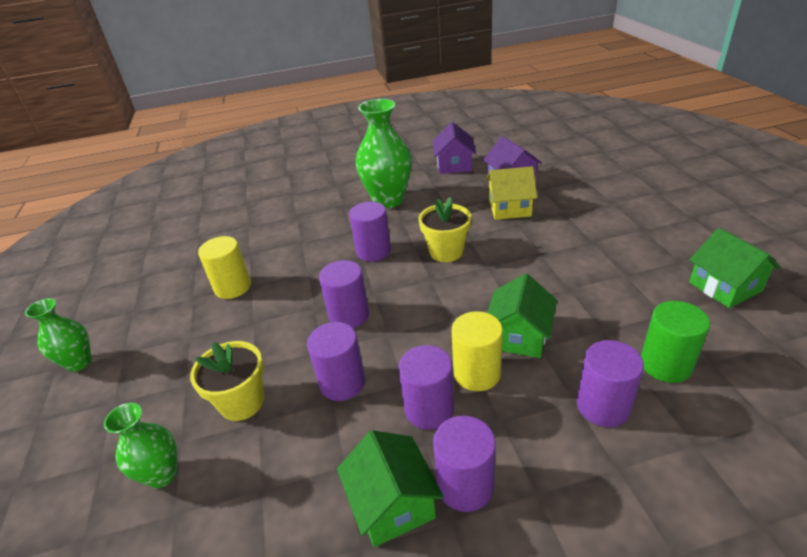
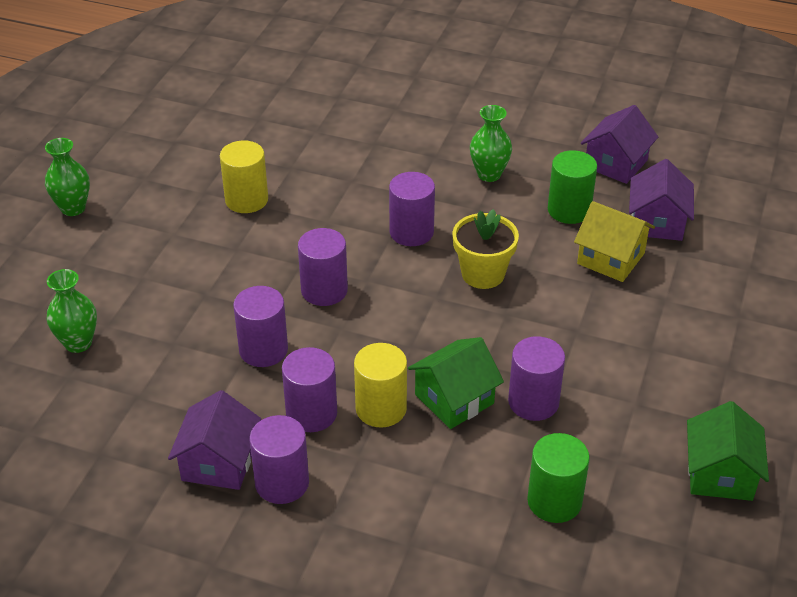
camera: 30 degrees right, 5 degrees up
(242, 402) = (173, 320): yellow flower pot -> none
(388, 200) = (489, 174): green vase -> green vase, size x0.57
(393, 504) = (219, 462): green house -> purple house
(456, 196) = (569, 210): none -> green cylinder
(603, 406) = (454, 497): purple cylinder -> purple cylinder (533, 402)

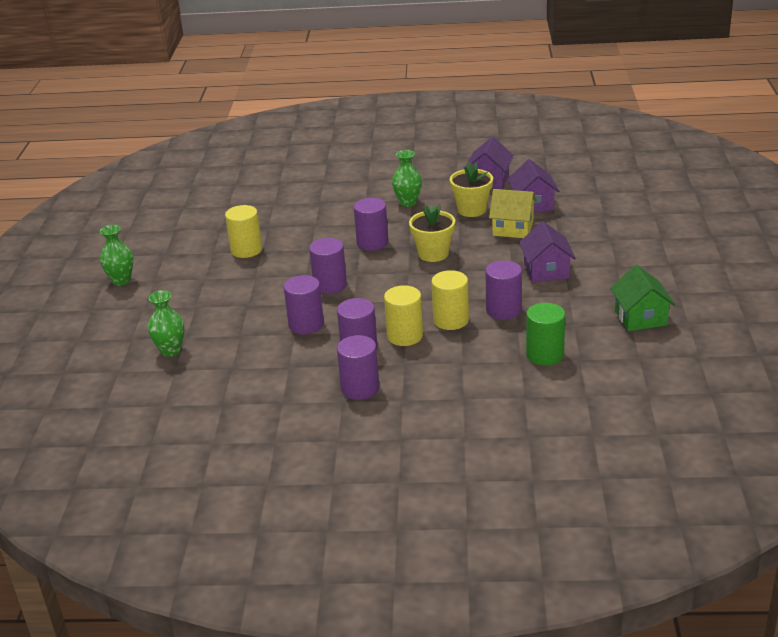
camera: 15 degrees left, 10 degrees down
(219, 462) = (310, 388): purple house -> purple house (546, 271)
(454, 399) = (451, 320): green house -> yellow cylinder
(569, 210) = (472, 210): green cylinder -> yellow flower pot

